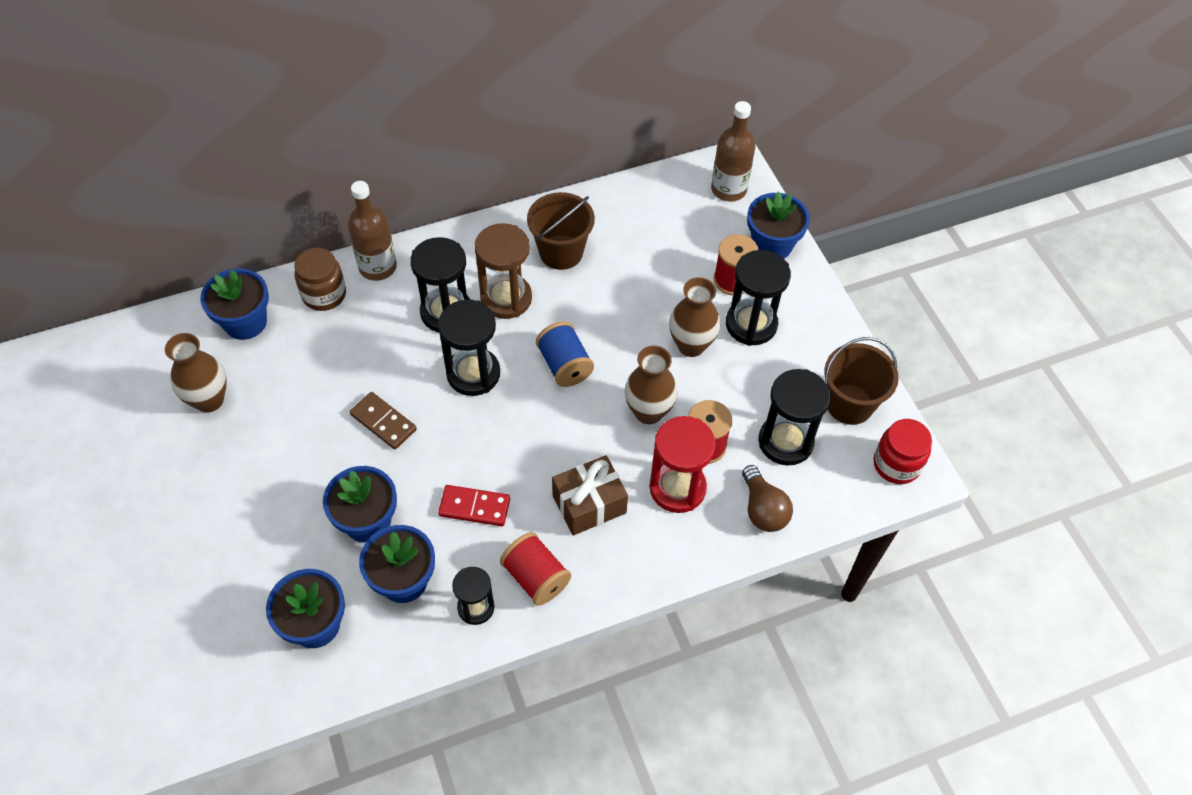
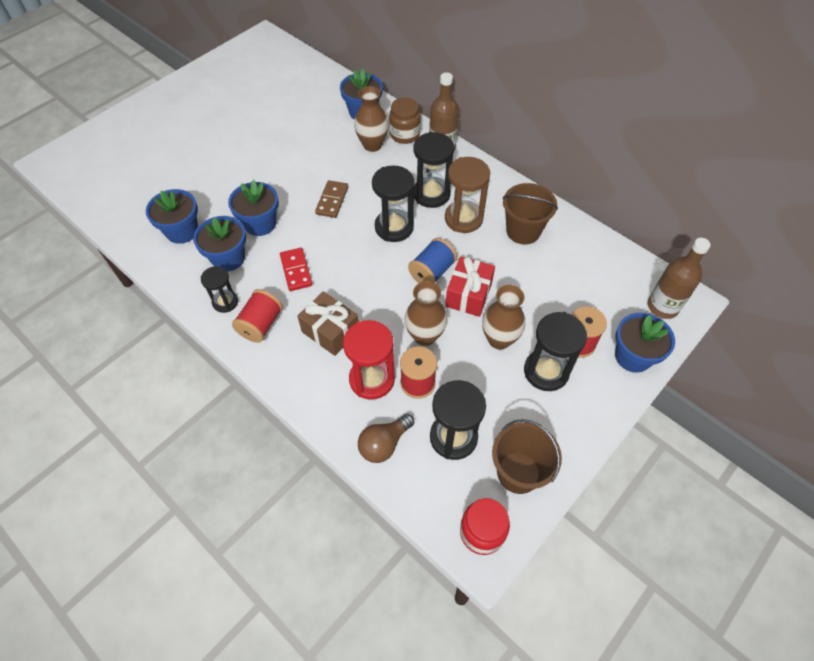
camera: 65 degrees right, 0 degrees up
(209, 400) = (302, 122): brown vase -> brown vase (372, 145)
(617, 345) = (468, 295): none -> red gift

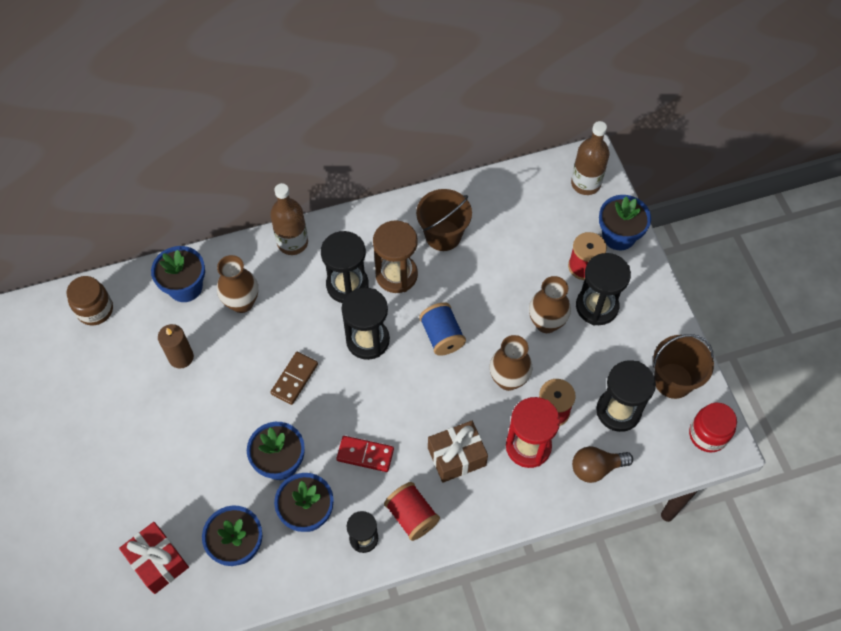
camera: 60 degrees left, 5 degrees up
(308, 135) = (181, 357): none -> brown candle
(332, 200) = (294, 379): brown domino -> brown domino turned 75 degrees clockwise
(384, 444) = (596, 468): brown light bulb -> brown light bulb turned 90 degrees clockwise
(404, 134) = (249, 265): brown jar -> brown jar (95, 310)
(468, 295) = (486, 320): red gift -> red gift (158, 562)

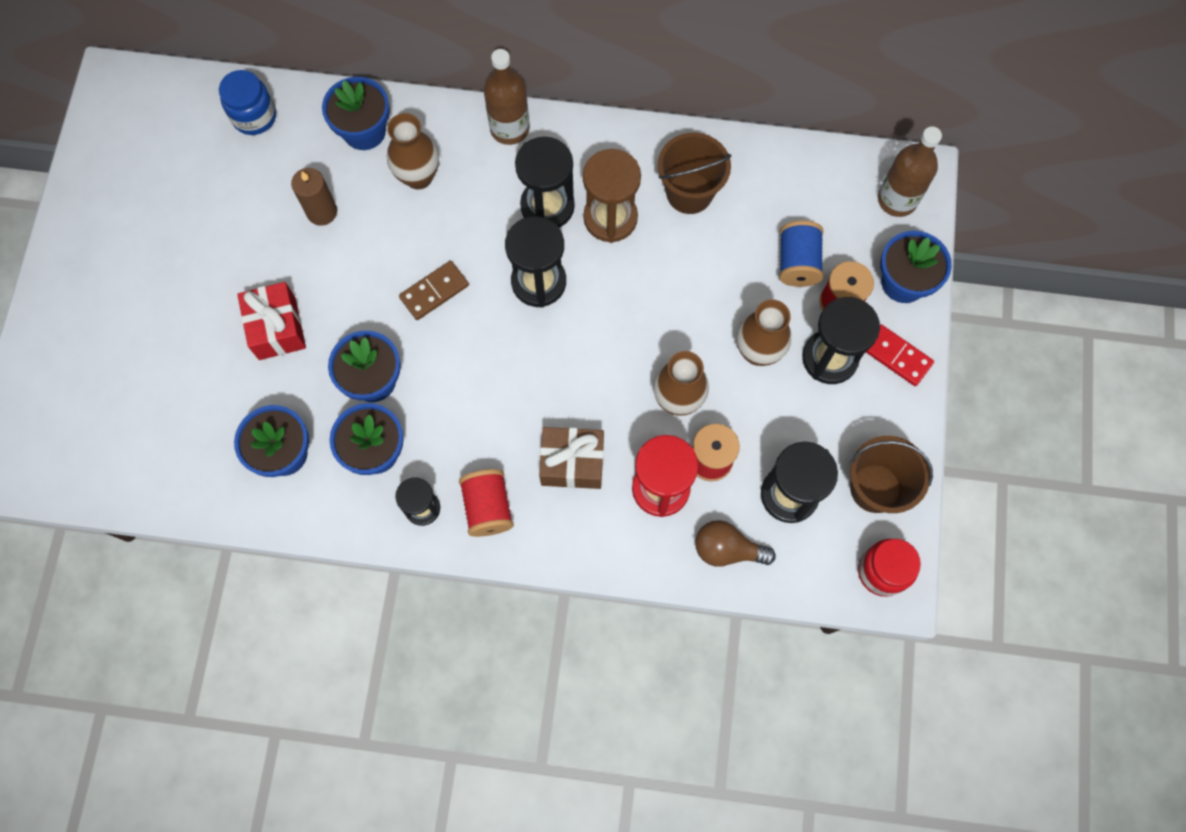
camera: 25 degrees right, 10 degrees up
(95, 310) = (254, 116): brown jar -> blue jar
(158, 562) = (192, 432): red gift -> red gift (277, 328)
(365, 455) = (470, 414): red domino -> red domino (896, 356)
(442, 336) = (627, 314): blue spool -> blue spool (797, 263)

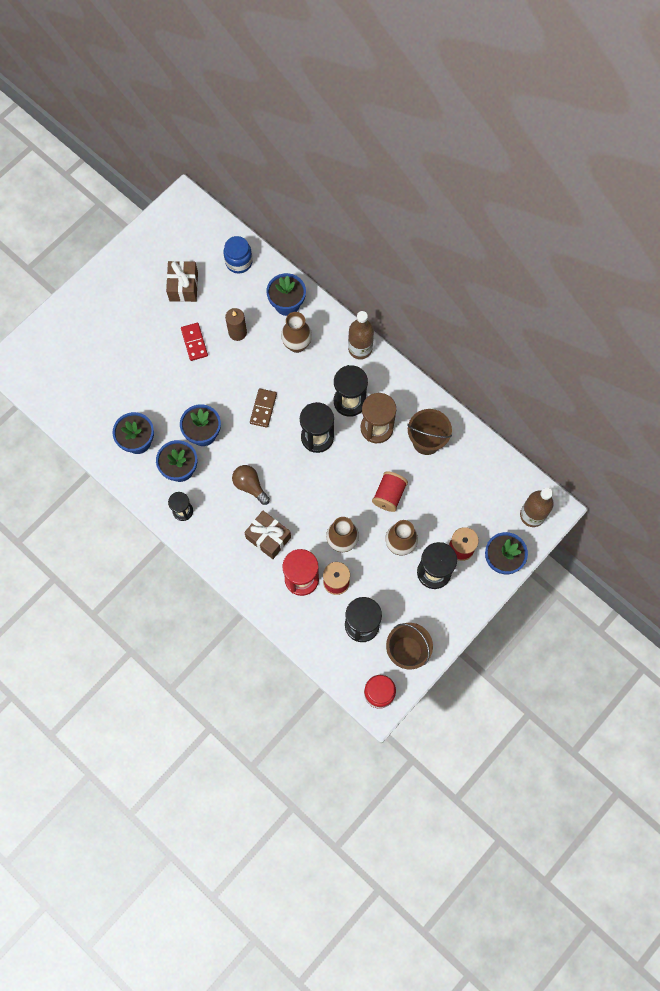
camera: 35 degrees right, 0 degrees up
(197, 197) = (183, 286): none -> brown gift
(277, 328) = (176, 377): red gift -> none
(434, 291) = (263, 408): brown domino -> brown domino turned 75 degrees counterclockwise
(488, 507) = (213, 531): red spool -> red spool (389, 495)
(727, 549) = (311, 630): brown light bulb -> brown light bulb (250, 486)
(797, 263) = (455, 513): blue spool -> none
(896, 356) = (468, 594): red domino -> red domino (194, 342)

